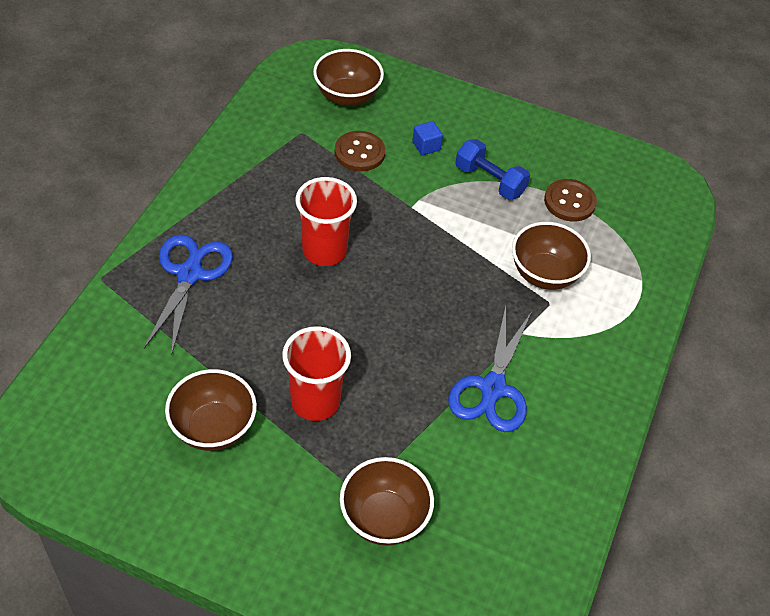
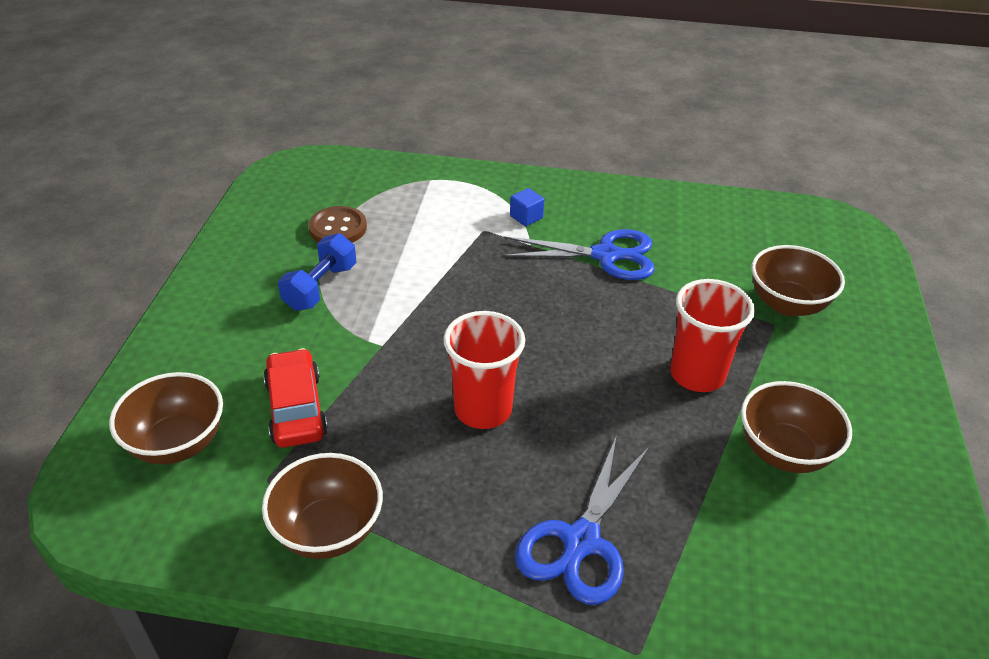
camera: 100 degrees left, 10 degrees down
(189, 274) = (581, 541): blue scissors -> blue scissors turned 60 degrees counterclockwise
(359, 153) = (296, 408): brown button -> red car
(426, 146) = (271, 347): blue cube -> blue cube (526, 217)
(544, 274) = (447, 236): brown bowl -> brown bowl (328, 531)

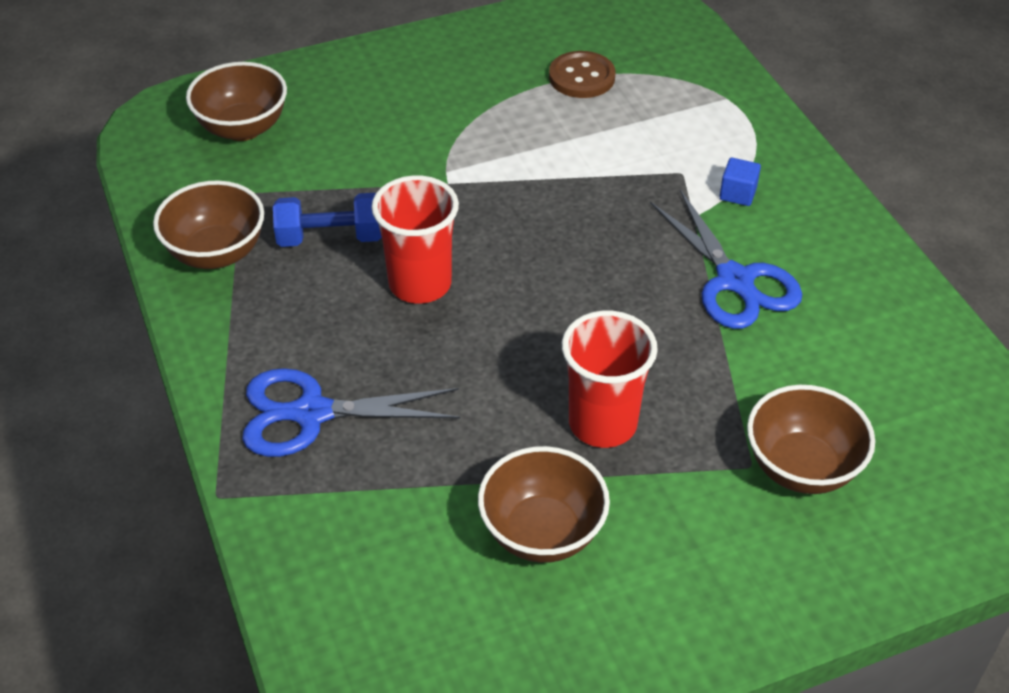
camera: 60 degrees right, 5 degrees up
(296, 408) = (329, 171): red car -> none
(320, 287) = (488, 109): blue dumbbell -> blue dumbbell (330, 238)

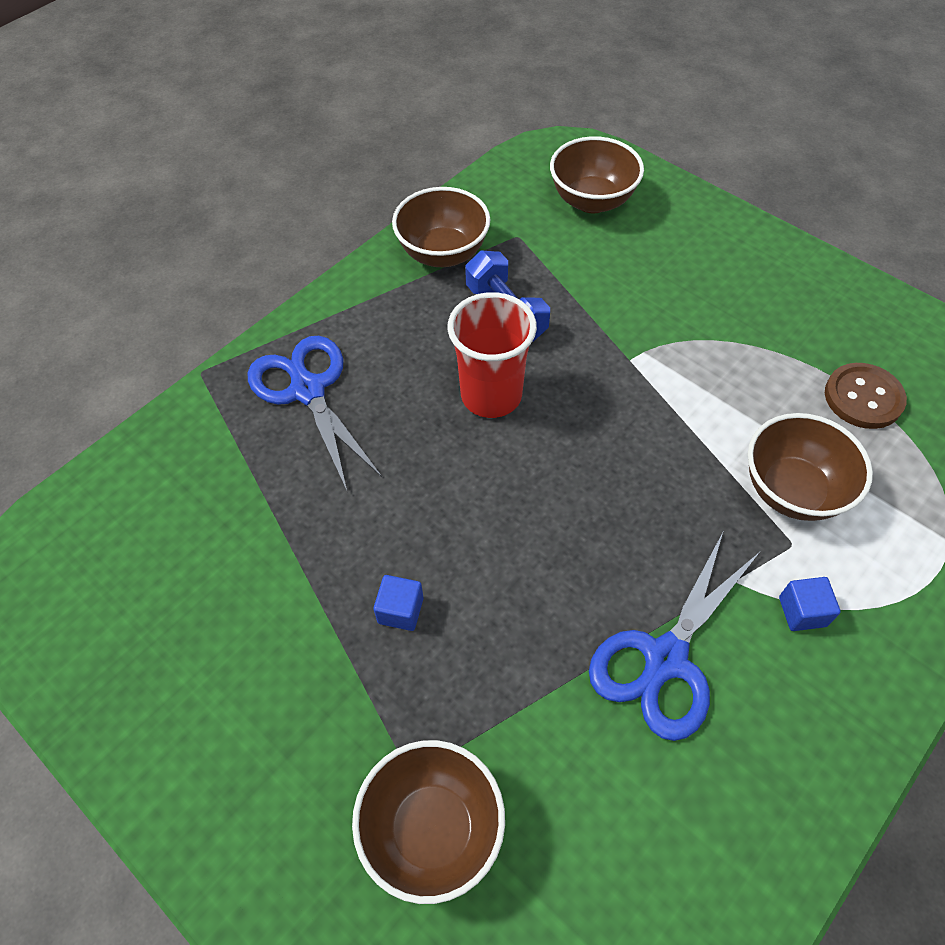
camera: 65 degrees right, 10 degrees up
(542, 532) = (250, 613): brown bowl -> brown bowl (792, 490)
(602, 423) = (400, 610): red cup -> blue cube

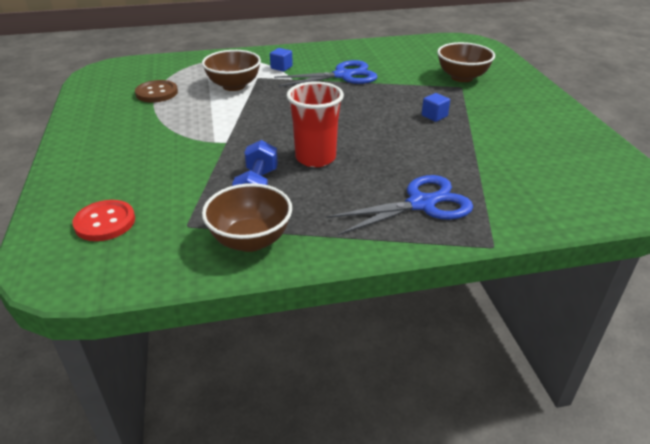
camera: 145 degrees left, 20 degrees down
(308, 390) = (421, 204): blue scissors -> blue scissors turned 120 degrees counterclockwise
(592, 201) = (105, 222): brown bowl -> red button

